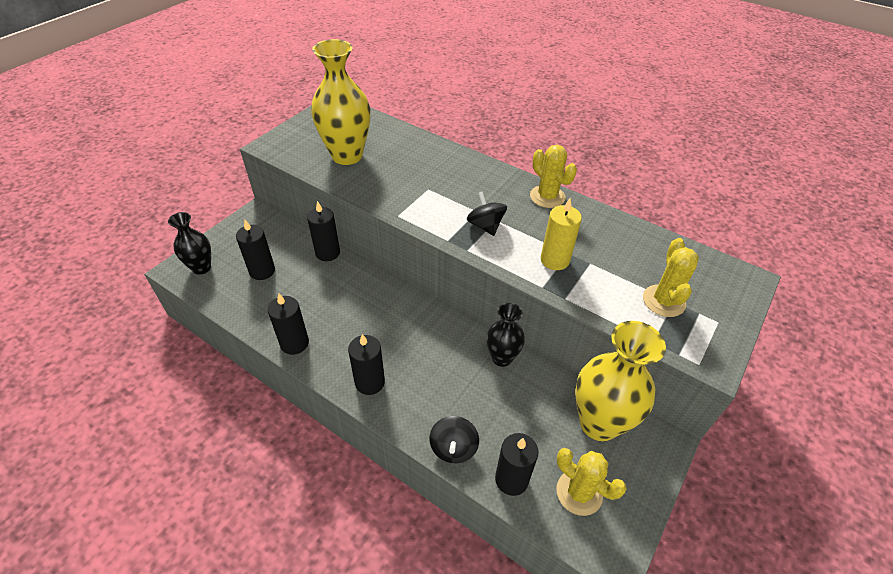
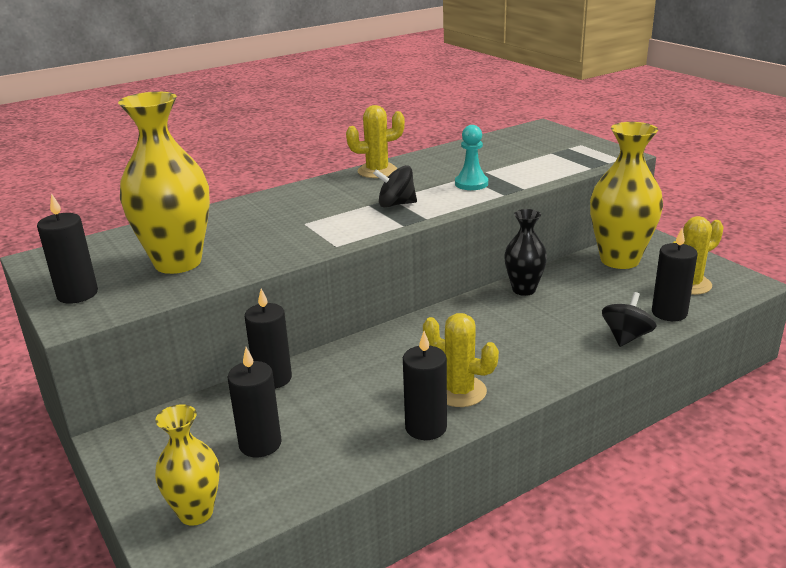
camera: 65 degrees left, 20 degrees down
(201, 268) = (196, 513): black vase -> yellow vase
(370, 382) = (519, 376): black candle -> black candle (77, 294)
(453, 448) = (626, 337): black spinning top -> black spinning top turned 90 degrees counterclockwise
(554, 260) = (471, 184): yellow candle -> turquoise pawn
(663, 301) = (548, 156): yellow cactus -> yellow cactus (459, 391)

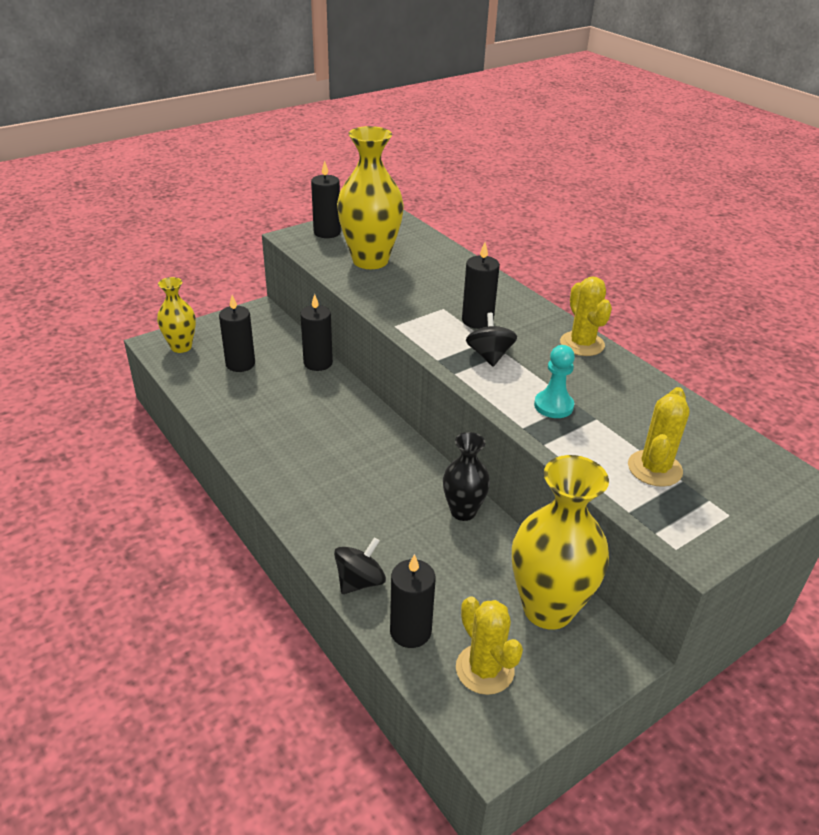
camera: 85 degrees right, 10 degrees up
(426, 427) = (239, 437): black candle -> black candle (477, 321)
(459, 391) = (283, 457): yellow cactus -> yellow cactus (654, 468)
(626, 337) = (360, 581): black spinning top -> black spinning top turned 75 degrees counterclockwise

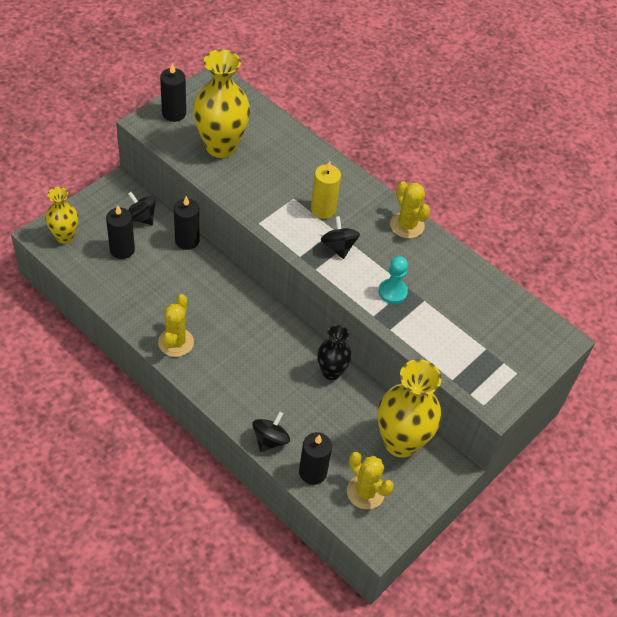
camera: 15 degrees left, 15 degrees up
(273, 339) = (141, 218): none -> black spinning top
(477, 321) = (323, 209): black candle -> yellow candle
(654, 468) = (467, 341): yellow cactus -> yellow cactus (176, 342)

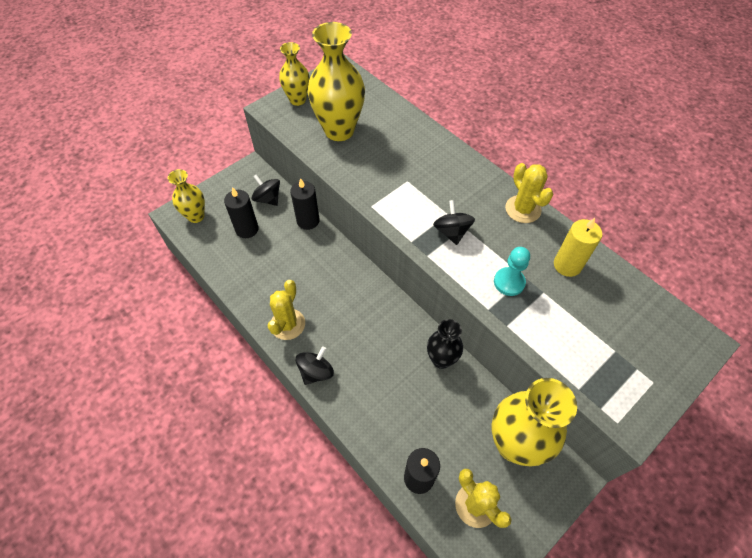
camera: 10 degrees right, 5 degrees up
(174, 113) = (297, 100): black candle -> yellow vase
(270, 440) = (375, 437): black spinning top -> black spinning top (316, 372)
(323, 209) = (436, 192): yellow candle -> yellow candle (567, 265)

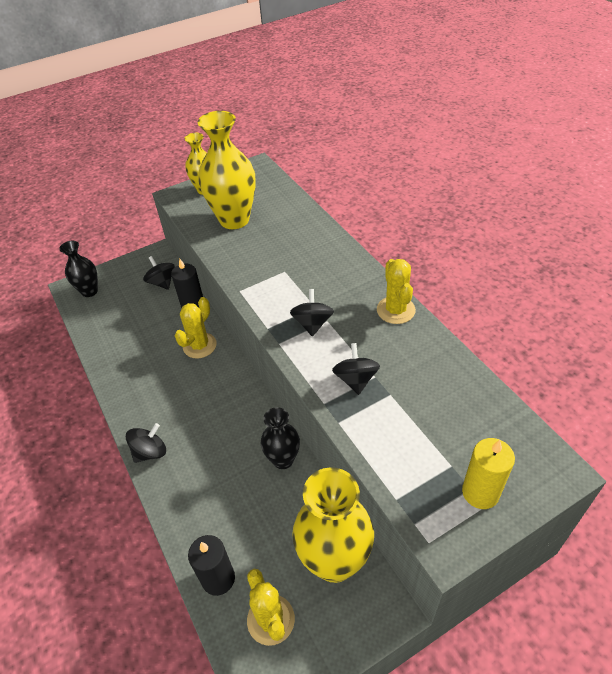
camera: 15 degrees right, 10 degrees down
(196, 216) = (89, 291): yellow vase -> black vase
(247, 229) = (132, 308): black candle -> none
(287, 324) = (139, 402): yellow cactus -> yellow cactus (199, 345)
(509, 282) = (355, 379): turquoise pawn -> black spinning top
(567, 265) = (426, 370): yellow candle -> yellow candle (480, 492)

